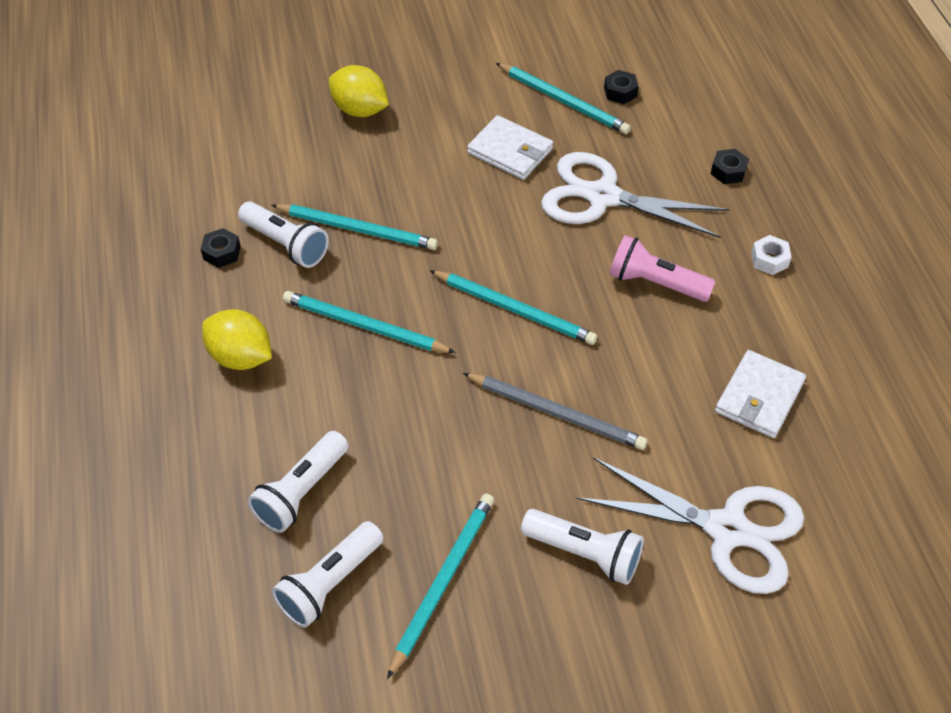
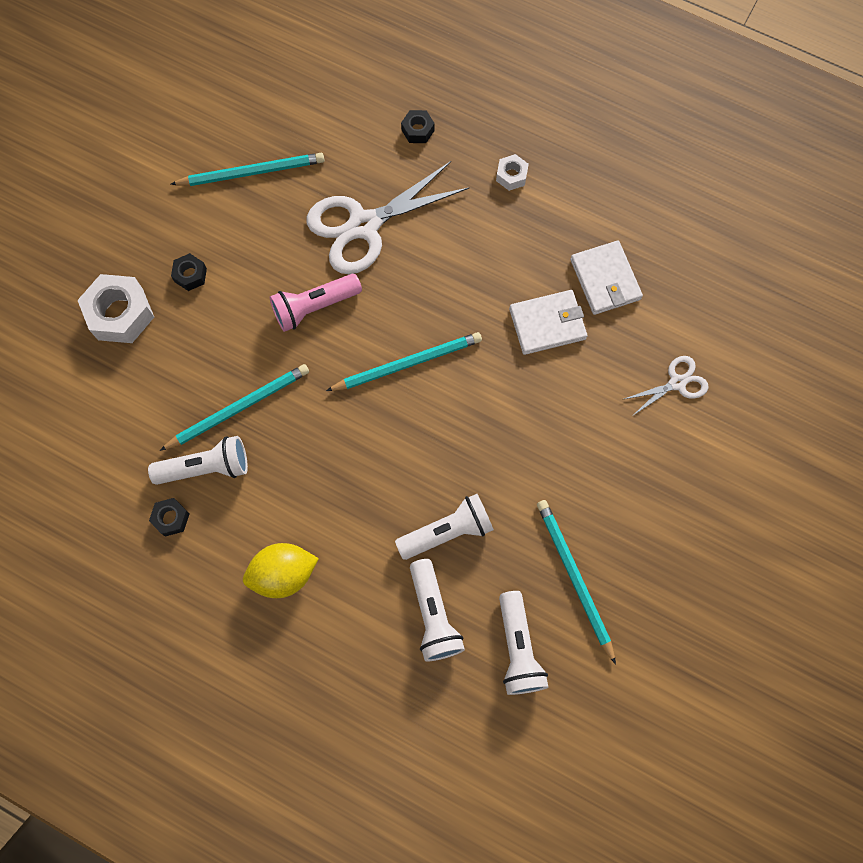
camera: 50 degrees left, 20 degrees up
(360, 110) = (120, 314): yellow lemon -> white nut
(364, 326) = (332, 471): turquoise pencil -> none
(510, 151) = (264, 247): white wallet -> white wallet (547, 324)
(556, 413) = (512, 407): grey pencil -> none
(584, 553) = (624, 477): white flashlight -> white flashlight (447, 531)
(620, 92) = (280, 129): black nut -> black nut (190, 275)
(655, 283) = (466, 259): pink flashlight -> pink flashlight (314, 307)
(727, 530) = (677, 383): white scissors -> white scissors, size x0.50

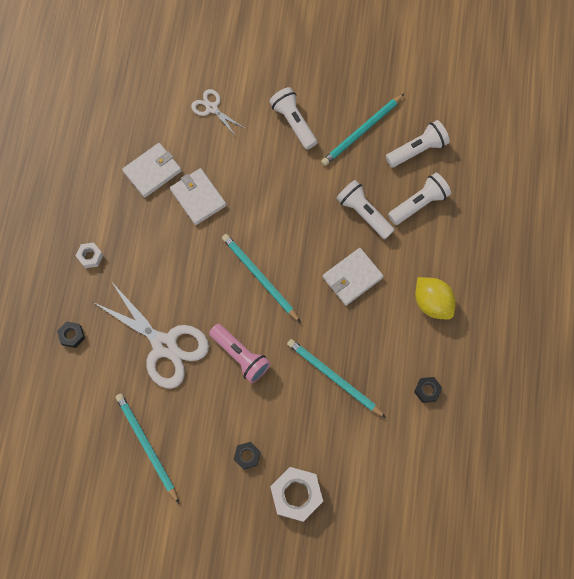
camera: 110 degrees left, 0 degrees up
(206, 467) = (384, 382): white flashlight -> white flashlight (293, 122)
(361, 481) = (352, 277): none -> white wallet

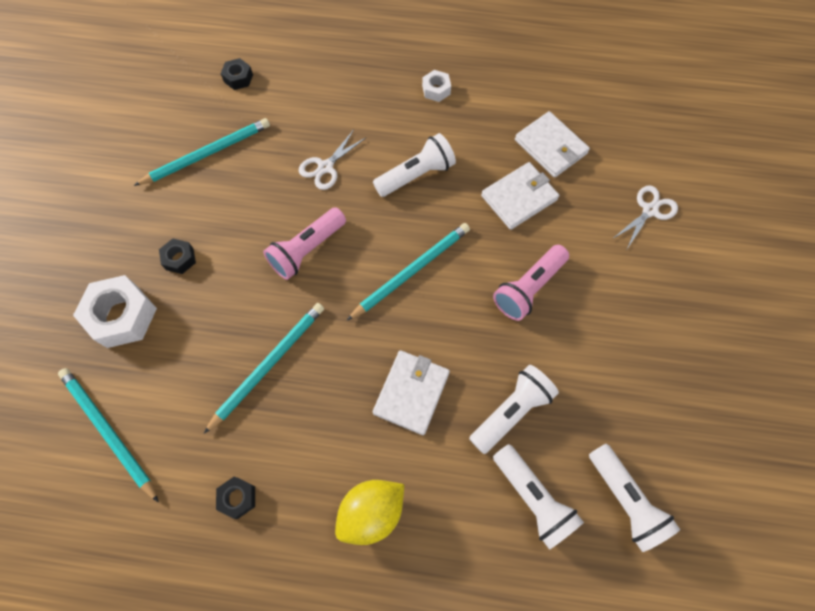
camera: 90 degrees right, 5 degrees down
(72, 335) = (342, 78): black nut -> black nut (238, 78)
(164, 345) = (325, 167): white scissors -> white scissors, size x0.50
(274, 196) = (528, 288): none -> pink flashlight
(293, 122) = (644, 314): white flashlight -> white flashlight (416, 175)
(352, 277) = (411, 392): white wallet -> white wallet turned 60 degrees clockwise
(362, 131) = (644, 411): turquoise pencil -> turquoise pencil (108, 431)

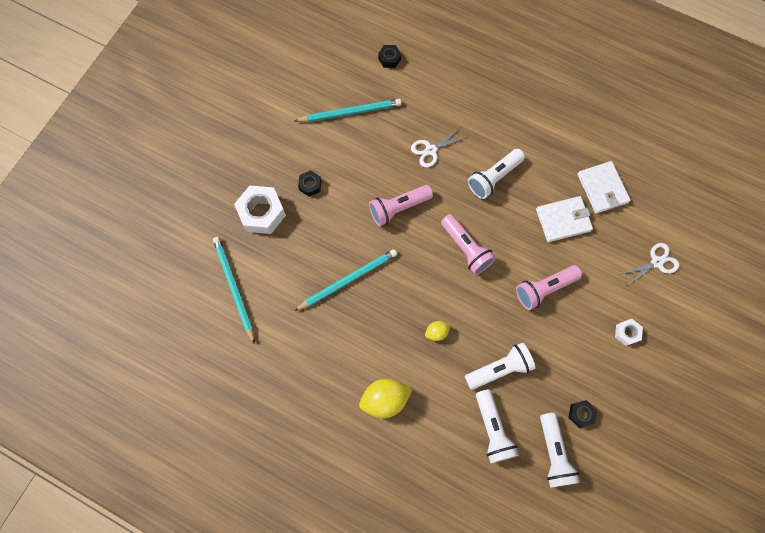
camera: 20 degrees right, 5 degrees up
(238, 498) = (303, 359): black nut -> black nut (581, 414)
(411, 271) = (466, 248): turquoise pencil -> pink flashlight
(411, 392) = (437, 332): white wallet -> yellow lemon
(416, 175) = (494, 178): white flashlight -> white flashlight turned 150 degrees clockwise
(436, 90) = (532, 115): white nut -> white nut (626, 333)

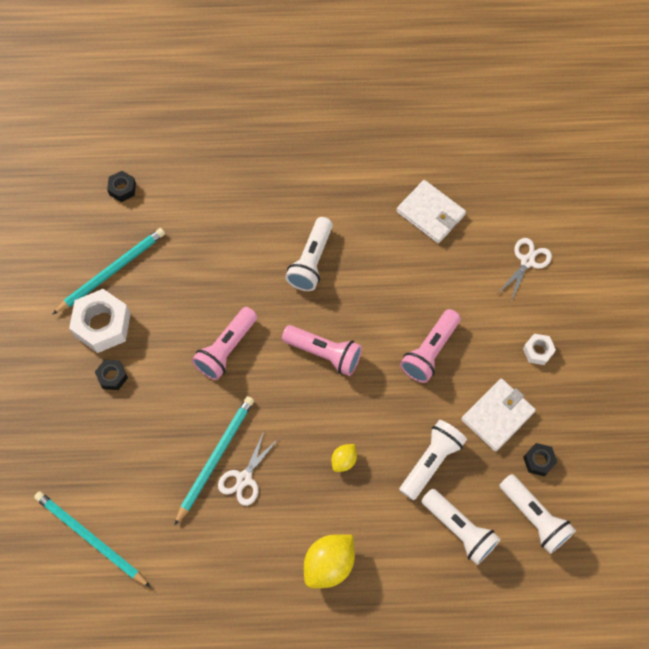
camera: 30 degrees left, 5 degrees down
(262, 213) = (74, 437): white nut -> white nut (102, 325)
(431, 150) = (226, 267): white scissors -> white scissors (244, 478)
(563, 220) = (409, 268): white wallet -> white wallet (497, 415)

